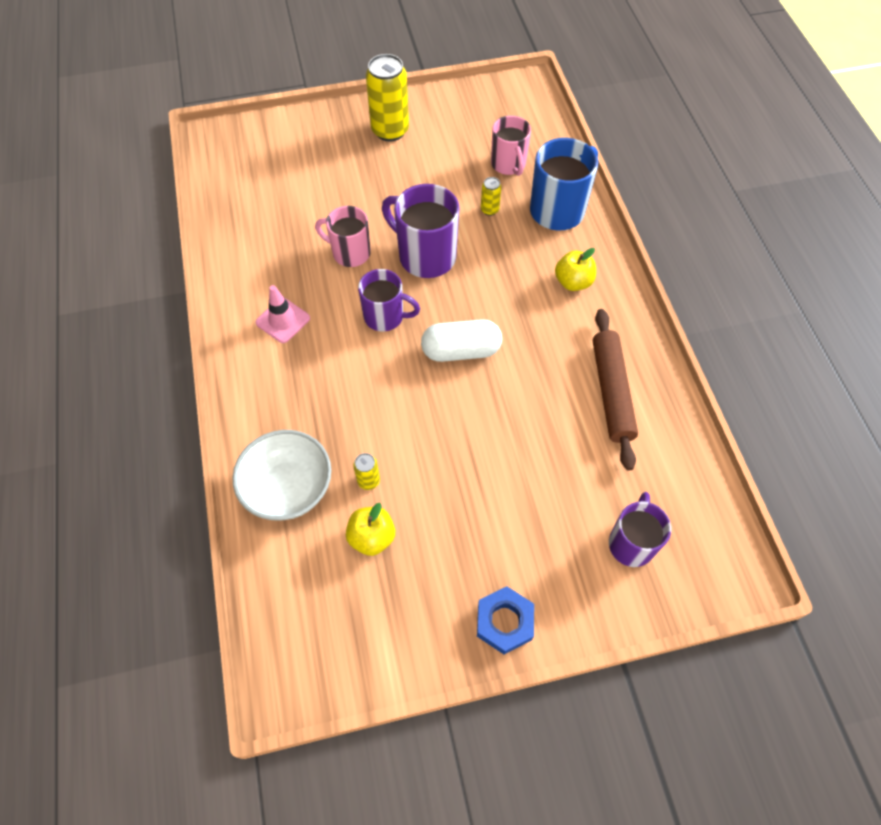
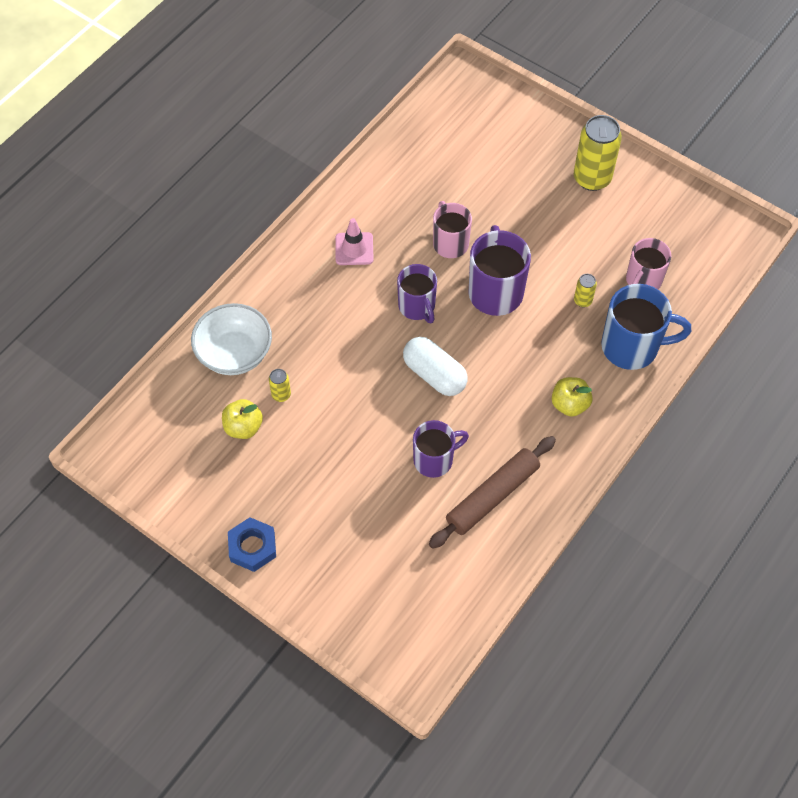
camera: 50 degrees right, 0 degrees up
(631, 543) = (378, 588): purple mug -> purple mug (434, 460)

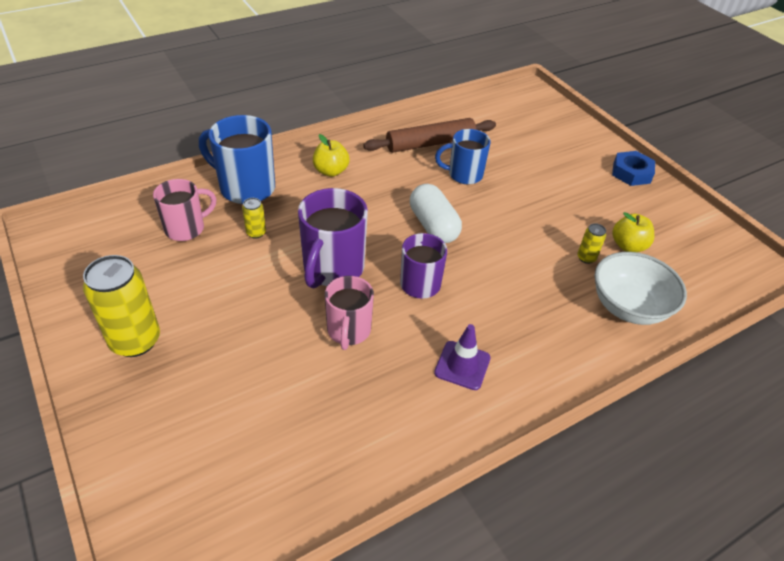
camera: 160 degrees left, 15 degrees down
(354, 249) = (462, 365): pink traffic cone -> purple traffic cone
(434, 460) = (464, 175): purple mug -> blue mug

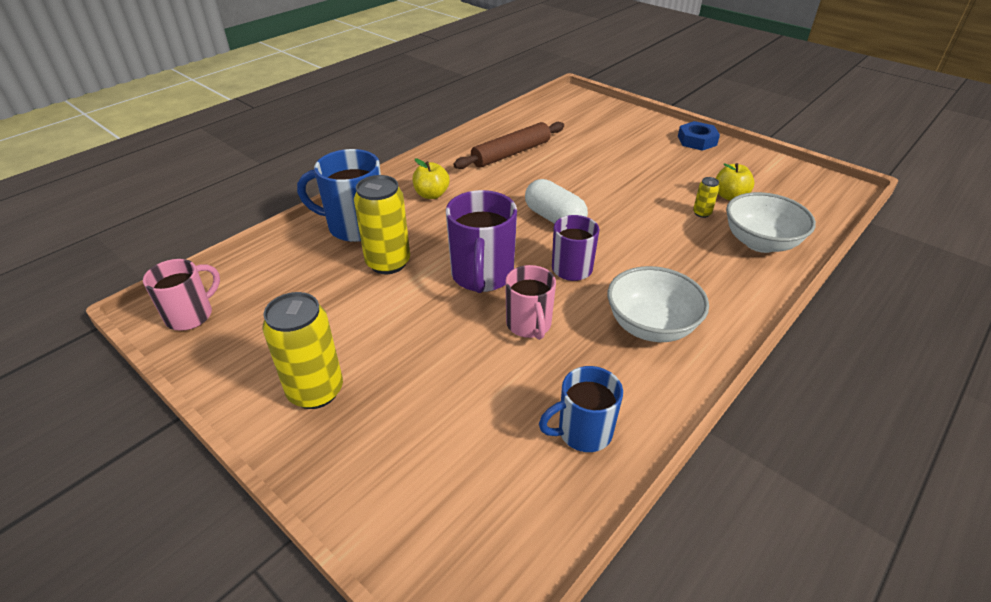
camera: 15 degrees left, 5 degrees down
(186, 228) = (313, 275): pink mug -> pink mug (191, 315)
(256, 233) = (388, 263): yellow can -> yellow can, size x2.17
(462, 365) = (651, 326): purple traffic cone -> white bowl
(464, 175) = (556, 172): blue mug -> blue mug (583, 432)

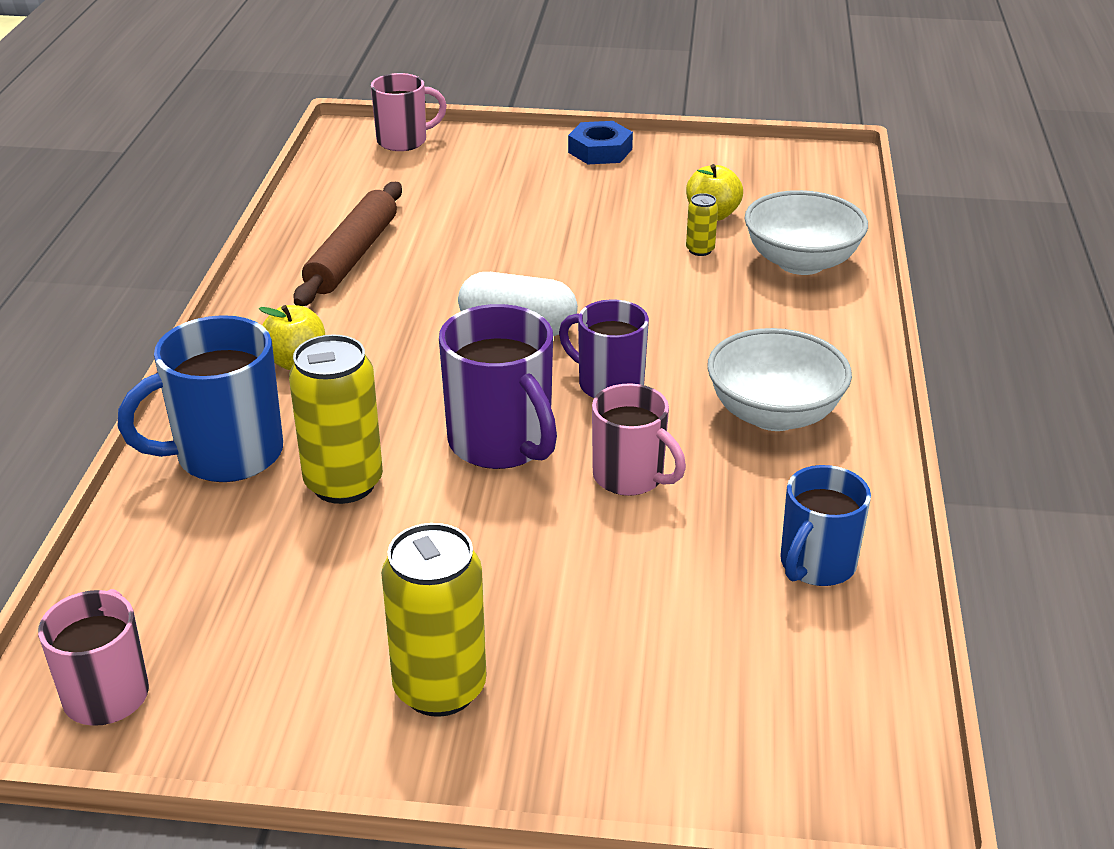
camera: 35 degrees left, 5 degrees down
(595, 106) = (404, 141): none -> pink mug

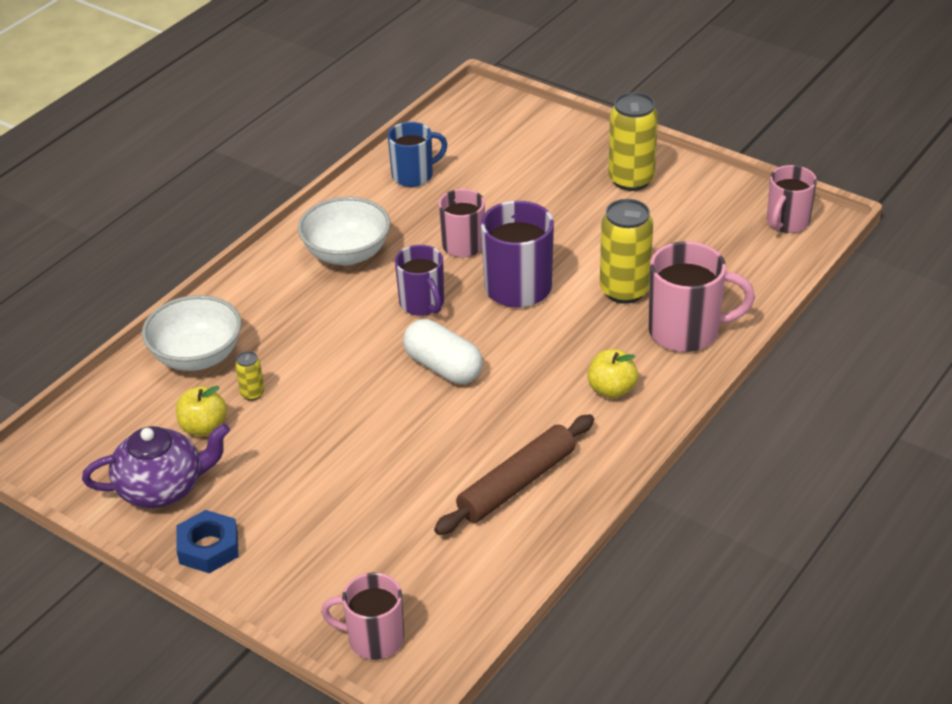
camera: 150 degrees left, 5 degrees up
(226, 455) = (686, 331): blue mug -> pink mug
(690, 170) = (162, 488): none -> purple teapot

